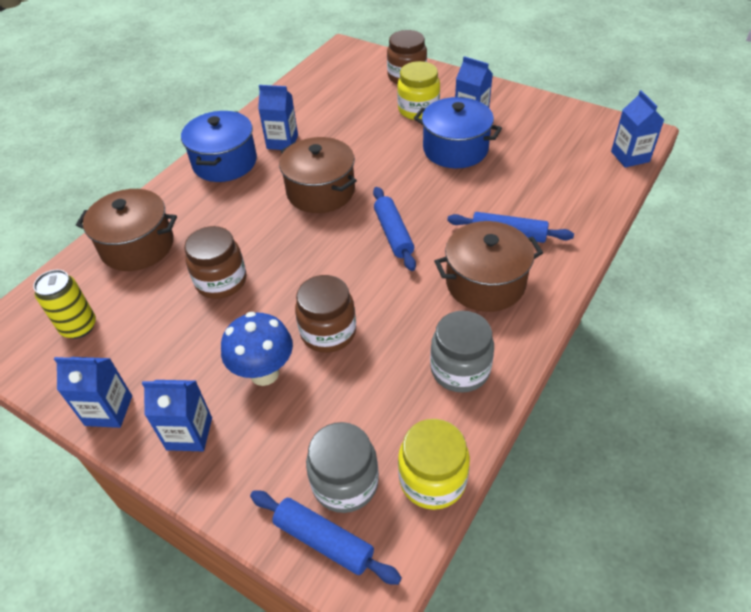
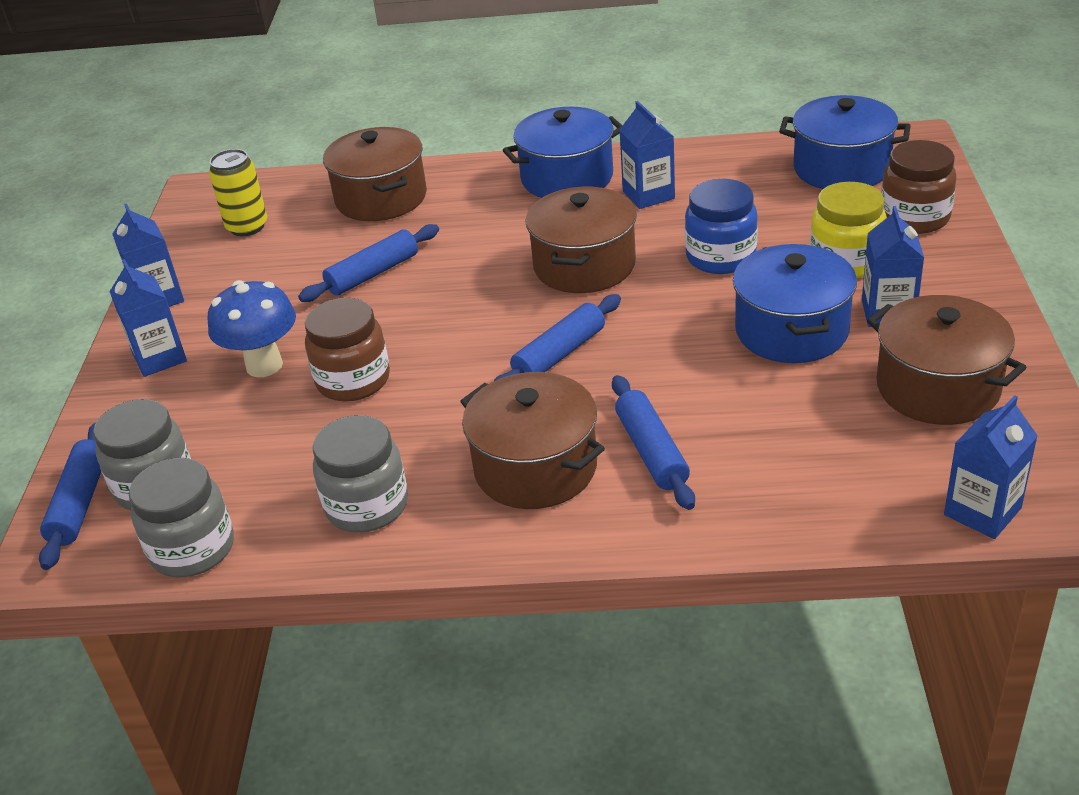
camera: 60 degrees right, 10 degrees down
(221, 281) = (373, 273): brown jar -> blue rolling pin
(340, 76) = (841, 168): none -> blue pot
(370, 143) = (720, 257): none -> blue jar
(432, 479) = (192, 549): yellow jar -> grey jar
(538, 129) = (938, 387): none -> brown pot

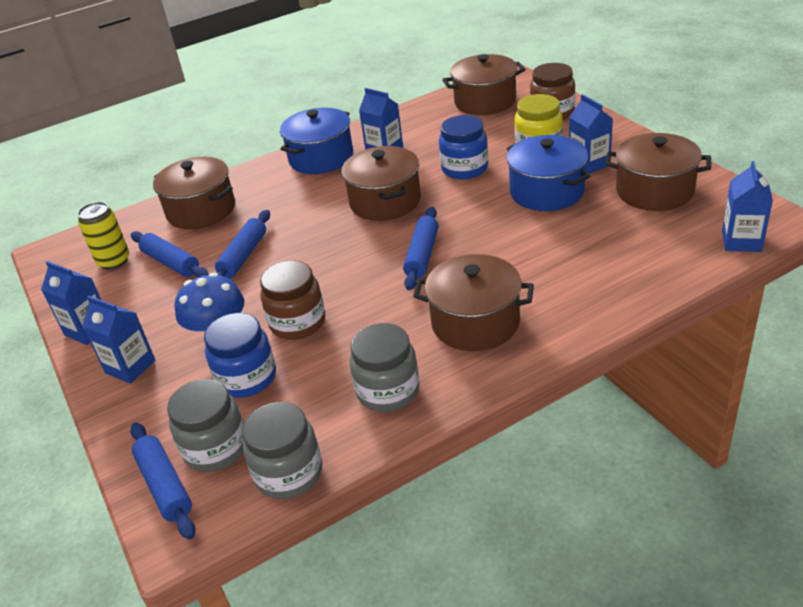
camera: 30 degrees left, 0 degrees up
(249, 422) = (247, 378): none -> blue jar
(651, 451) = (535, 284): blue rolling pin -> blue rolling pin (171, 263)
(841, 168) = (485, 101): blue pot -> brown pot

